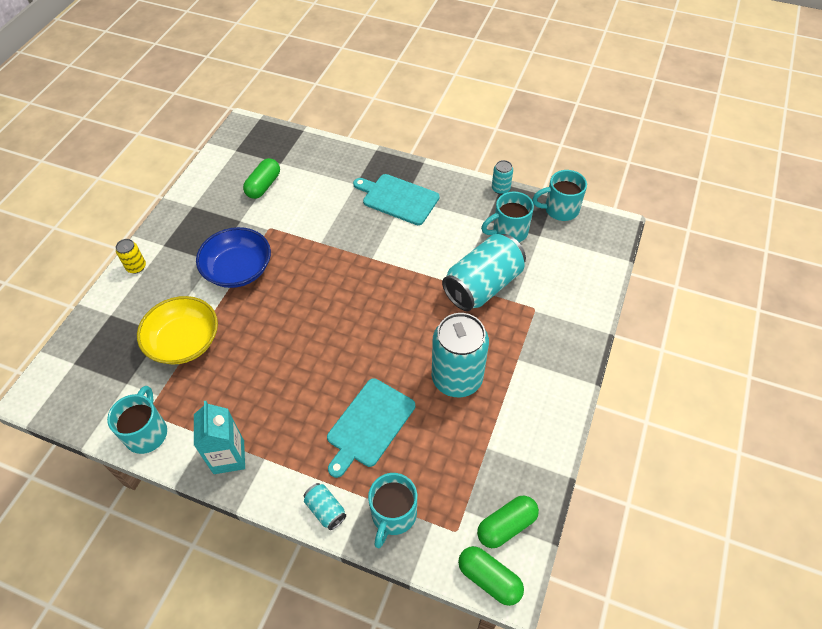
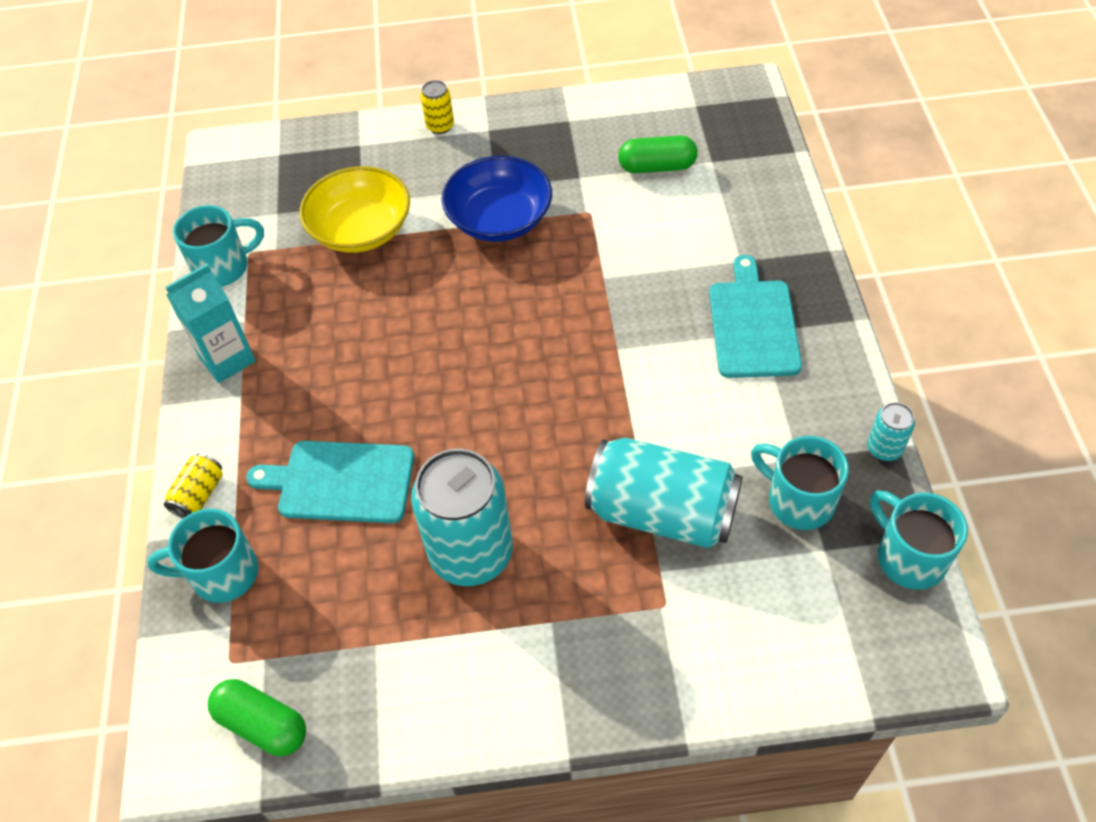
camera: 65 degrees right, 0 degrees up
(325, 510) = (199, 495): turquoise can -> yellow can
(489, 579) = (176, 735): green capsule -> none

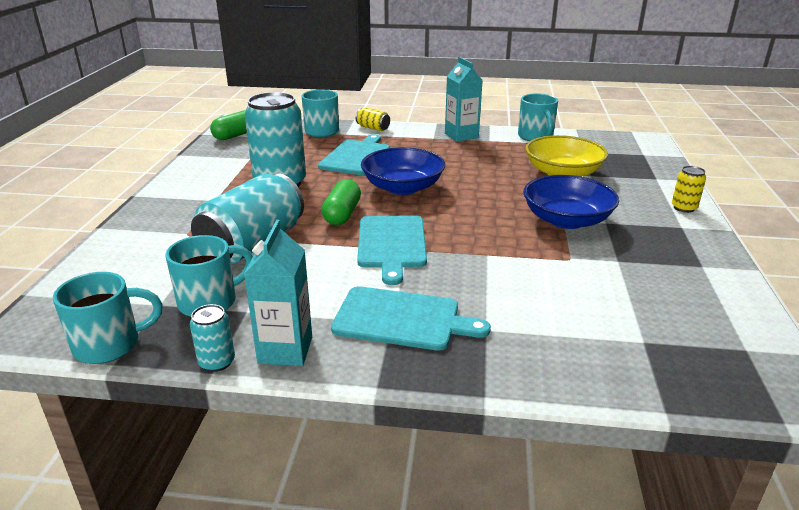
camera: 100 degrees right, 25 degrees down
(447, 392) = (403, 187): none -> blue bowl
(611, 366) = (392, 244): none -> turquoise cutting board
(657, 167) = (633, 304): green capsule -> green capsule (342, 214)
(841, 400) = (285, 350): none -> turquoise carton

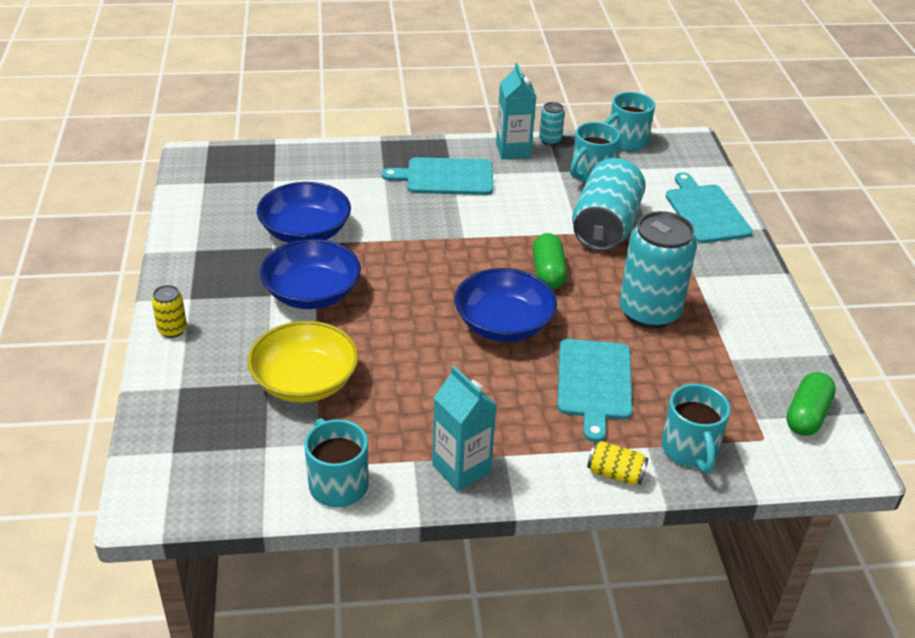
camera: 165 degrees right, 10 degrees up
(392, 244) = (481, 241): turquoise cutting board -> turquoise cutting board (705, 212)
(584, 271) = (305, 232): none -> blue bowl

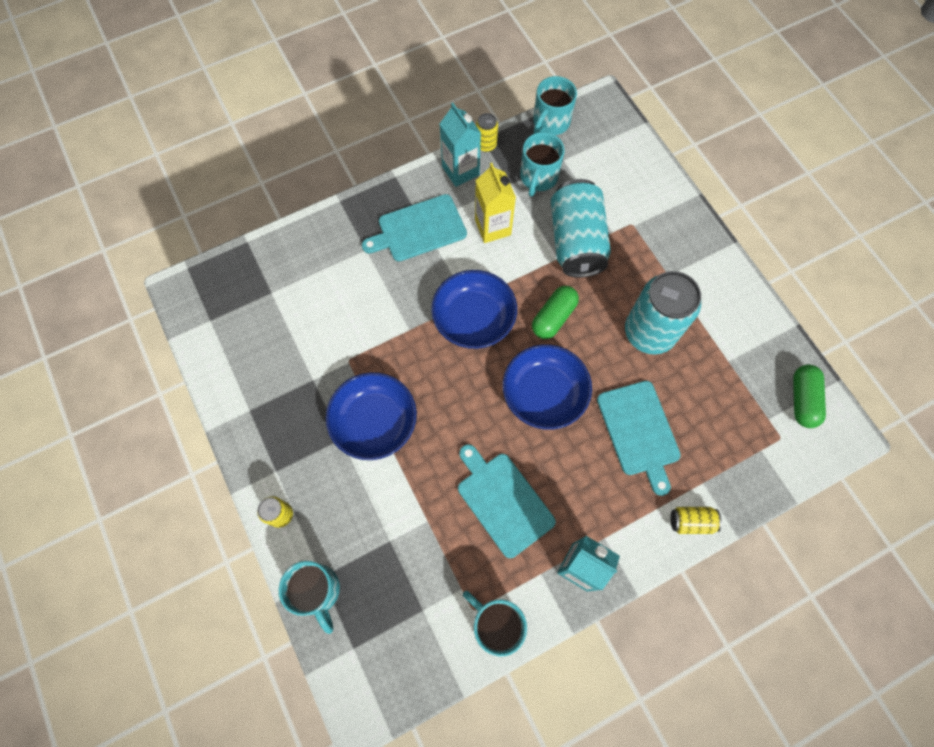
camera: 20 degrees left, 30 degrees up
(305, 232) = (332, 348): blue bowl -> blue bowl (474, 319)
(305, 381) = (418, 526): yellow bowl -> none
(522, 195) = (493, 227): none -> yellow carton
(548, 272) = (553, 317): green capsule -> green capsule turned 60 degrees clockwise
(550, 140) = (486, 144): turquoise can -> yellow can
(690, 450) = (734, 473): turquoise mug -> turquoise mug (317, 591)
(705, 212) = (648, 191): turquoise cutting board -> turquoise cutting board (503, 501)

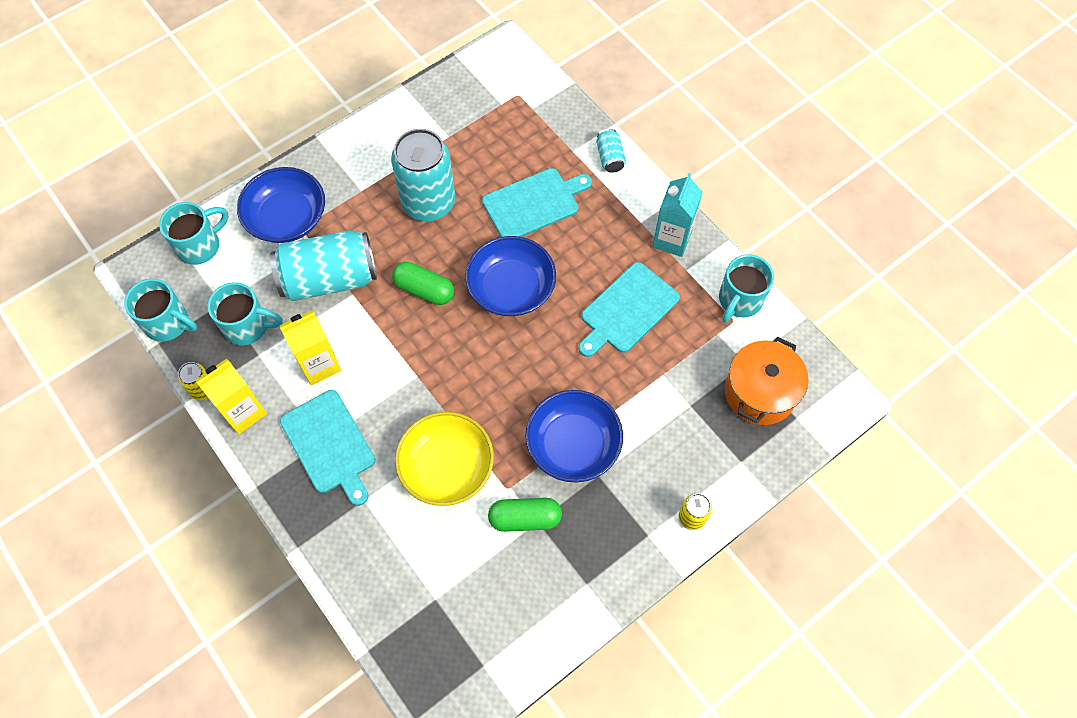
camera: 100 degrees left, 5 degrees down
(317, 591) = (755, 462): turquoise mug -> turquoise mug (200, 245)
(379, 315) = (447, 467): none -> yellow bowl
(388, 617) = (760, 392): none -> orange pot
(460, 171) = (243, 412): turquoise carton -> yellow carton
(474, 319) = (437, 366): blue bowl -> blue bowl (287, 218)
(691, 521) = (610, 157): yellow can -> turquoise can
(802, 400) = (478, 79): green capsule -> green capsule (525, 518)

